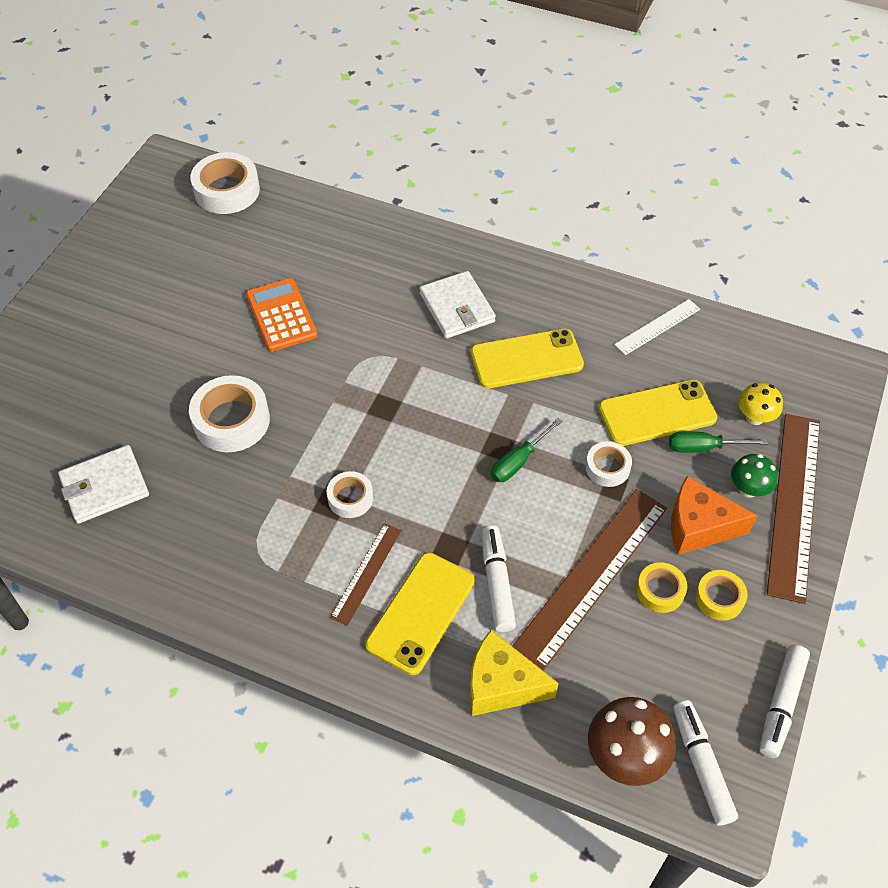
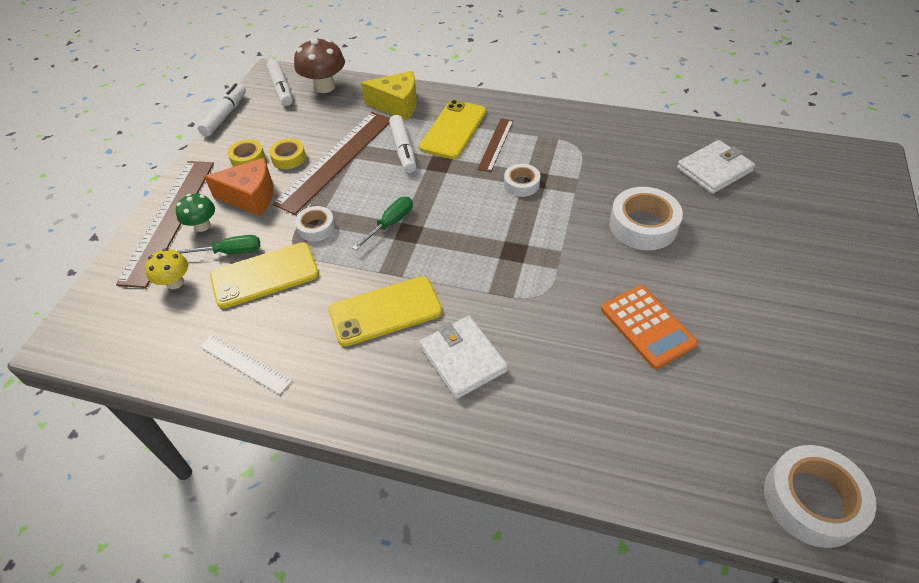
camera: 175 degrees right, 5 degrees down
(657, 327) = (245, 363): white ruler -> white ruler turned 75 degrees clockwise

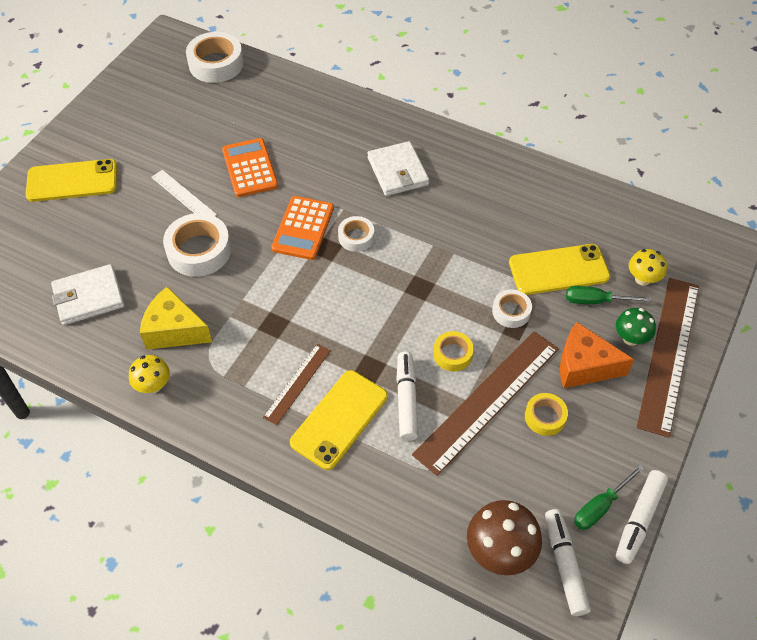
camera: 170 degrees left, 5 degrees up
(245, 363) = (567, 198): white ruler -> white ruler (183, 196)
(248, 158) = (595, 427): yellow tape -> yellow tape (452, 354)
(385, 311) = (452, 217): yellow phone -> yellow phone (72, 181)
(390, 223) = (436, 301): green screwdriver -> green screwdriver (600, 506)
(397, 105) = (401, 484): yellow cheese -> yellow cheese (174, 330)
(521, 184) = (291, 321): white tape -> white tape (356, 237)
(548, 267) = (303, 228): none -> orange calculator
(610, 124) = (153, 385): none -> yellow mushroom

